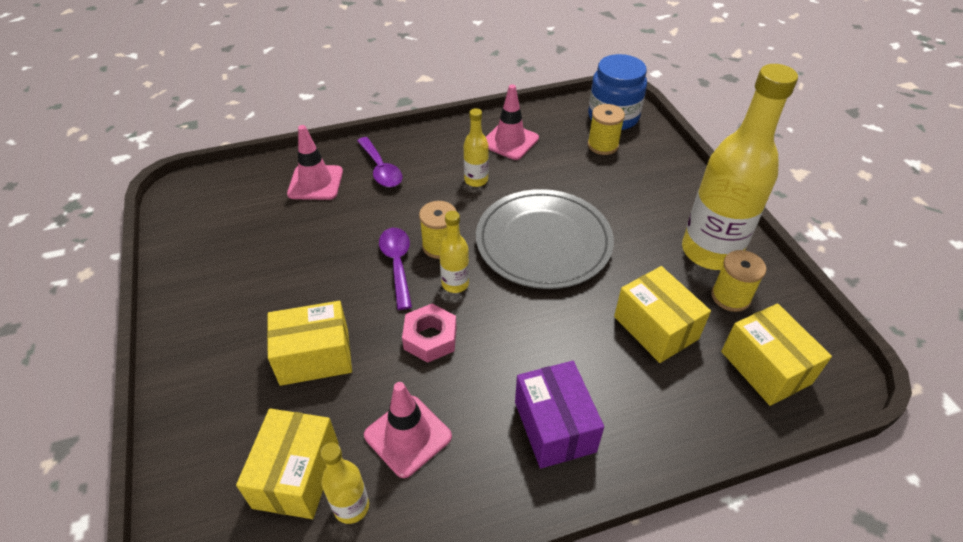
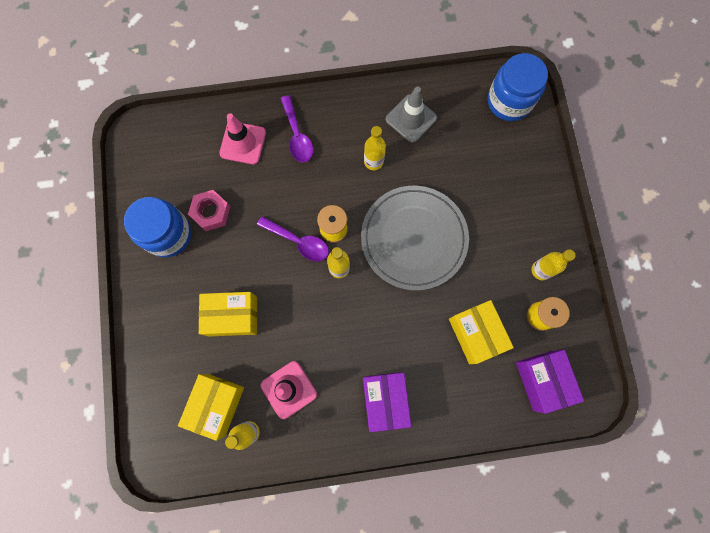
camera: 10 degrees right, 30 degrees up
(220, 279) = (168, 234): none -> blue jar
(397, 264) = (299, 242): purple spoon -> purple spoon turned 120 degrees clockwise
(430, 338) = (314, 314): pink nut -> pink nut (211, 212)
(510, 141) = (411, 118): pink traffic cone -> grey traffic cone
(602, 145) = (490, 137): yellow spool -> none
(710, 251) = (541, 270): yellow bottle -> yellow bottle, size x0.45
(765, 367) = (542, 380): yellow box -> purple box

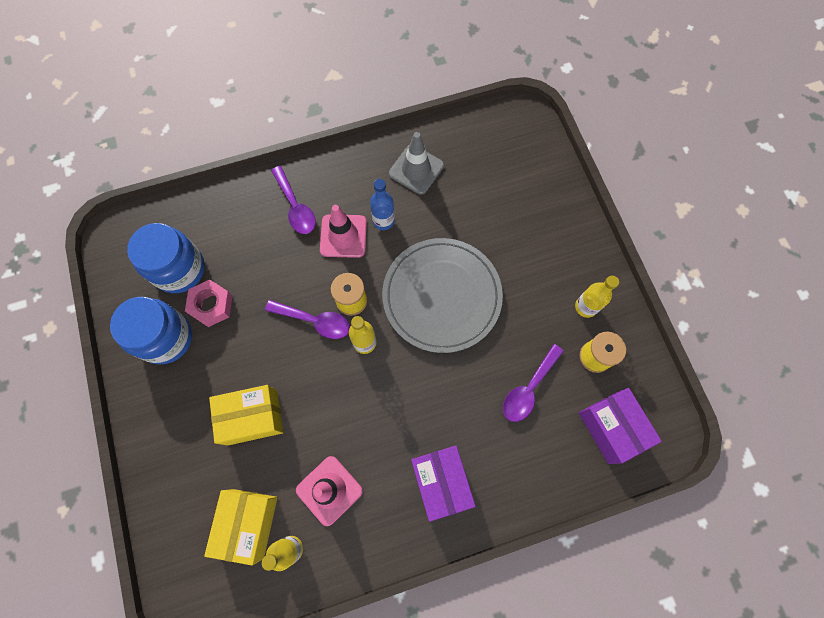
camera: 10 degrees left, 5 degrees down
(243, 143) = (236, 224): pink traffic cone -> pink traffic cone (343, 236)
(373, 161) = (383, 221): yellow bottle -> blue bottle
(475, 334) = (528, 389): yellow box -> purple spoon
(509, 101) = (517, 136): blue jar -> blue jar (179, 269)

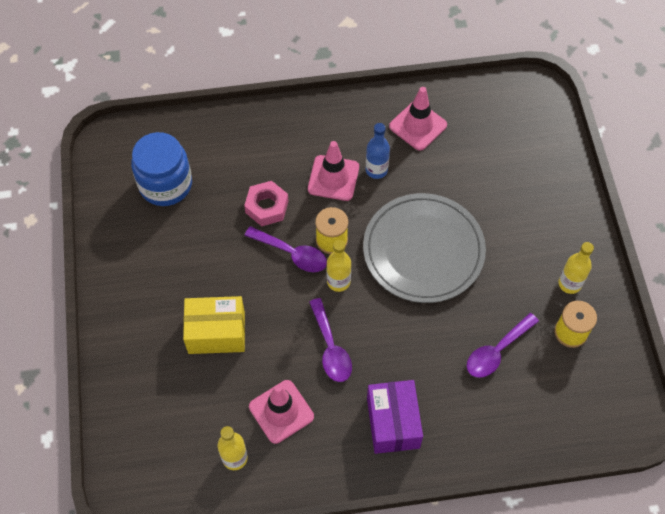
camera: 10 degrees right, 10 degrees down
(166, 338) = (143, 246): blue jar -> none
(211, 305) = (192, 223): pink nut -> pink nut (267, 207)
(248, 523) = (197, 428): yellow box -> none
(295, 207) = (290, 143): purple spoon -> purple spoon (331, 348)
(416, 169) = (418, 126): grey traffic cone -> pink traffic cone
(611, 428) = (575, 402): purple box -> none

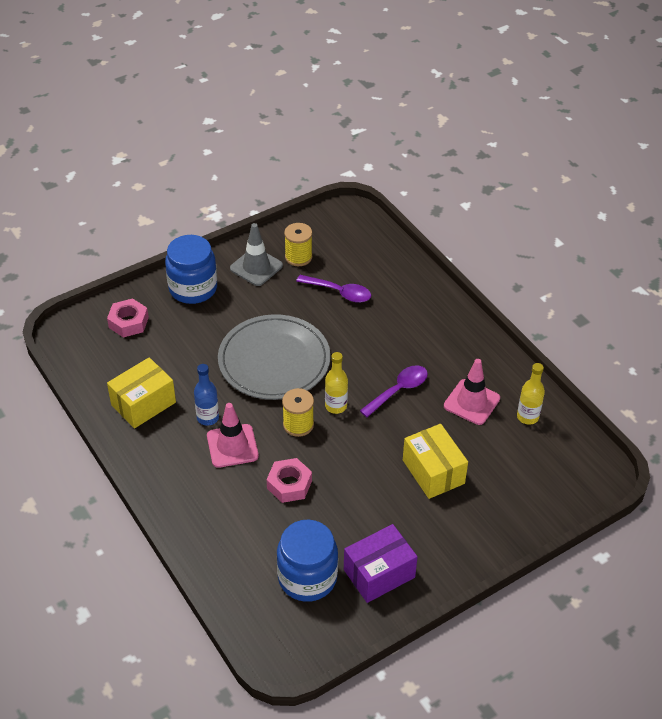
camera: 115 degrees left, 15 degrees down
(292, 253) = (327, 447): purple spoon -> none
(393, 423) = (435, 333): purple box -> purple box (379, 573)
(418, 126) = (143, 404): pink traffic cone -> yellow box
(531, 143) = (128, 322): none -> pink nut
(559, 213) = (193, 288): none -> blue jar
(569, 284) = (256, 267): yellow bottle -> grey traffic cone

